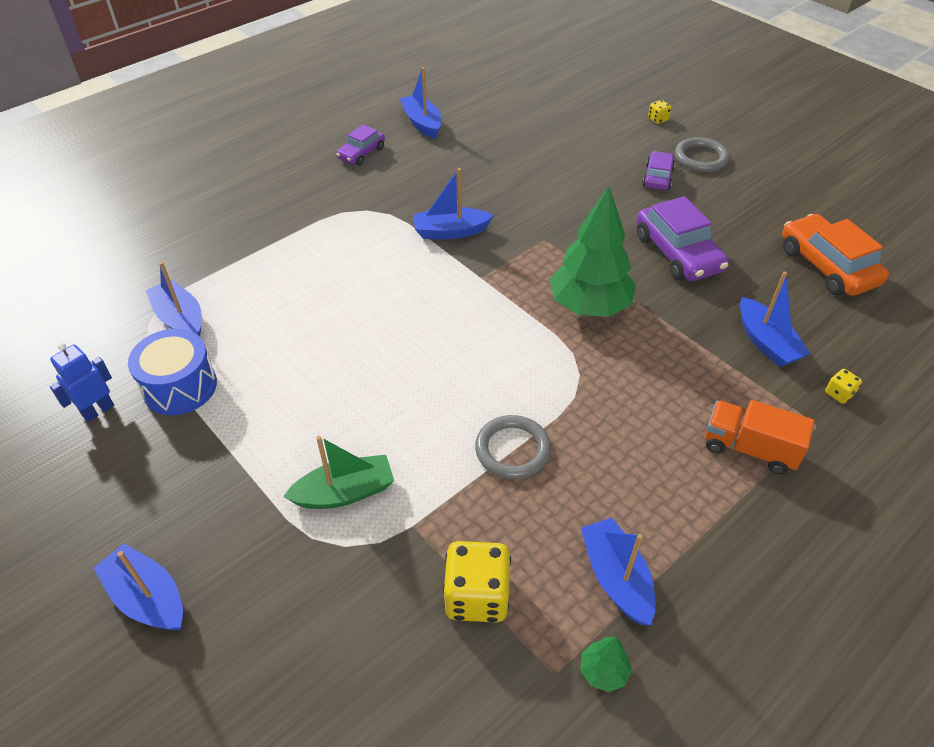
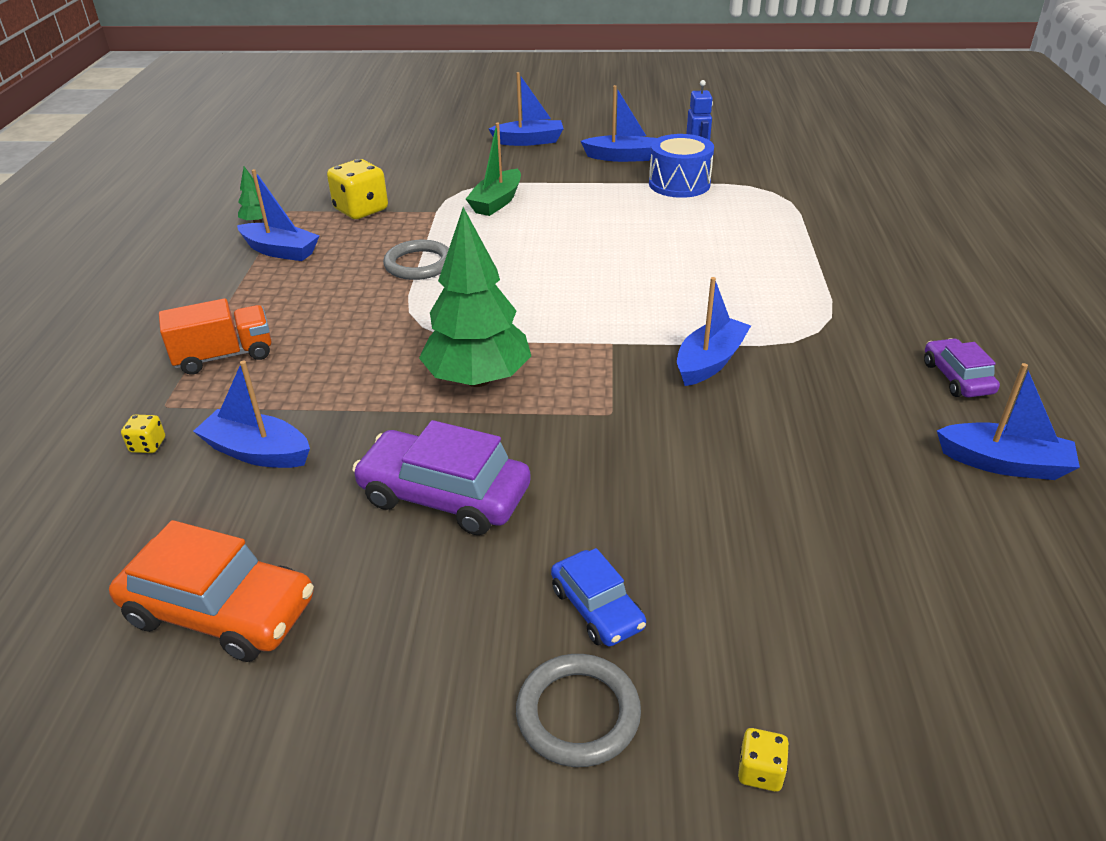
camera: 135 degrees right, 10 degrees down
(180, 319) = (758, 202): blue boat -> blue boat (622, 157)
(657, 177) = (597, 608): purple car -> blue car

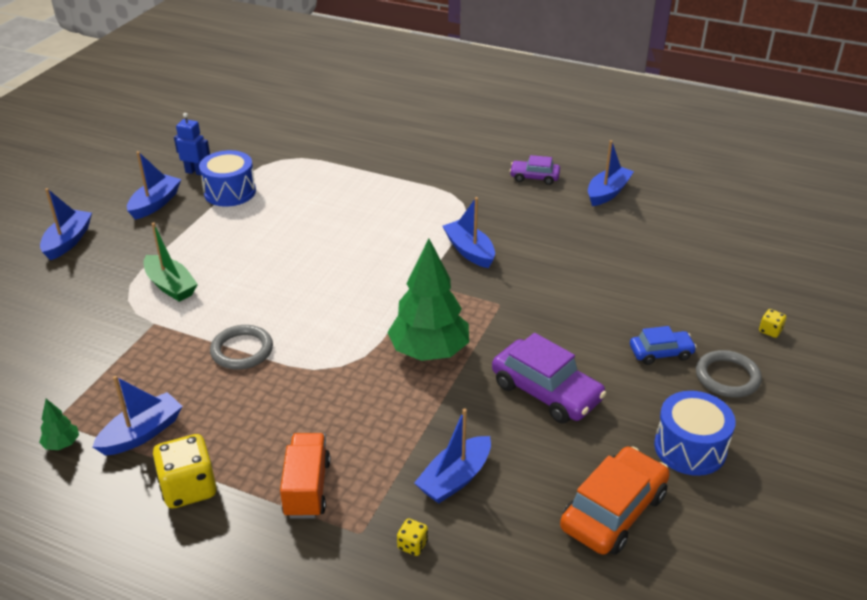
camera: 70 degrees left, 0 degrees up
(361, 210) = (106, 368): yellow dice -> yellow dice (189, 488)
(374, 683) = (690, 448): none -> blue drum
(444, 495) = (546, 392): purple car -> purple car turned 90 degrees counterclockwise

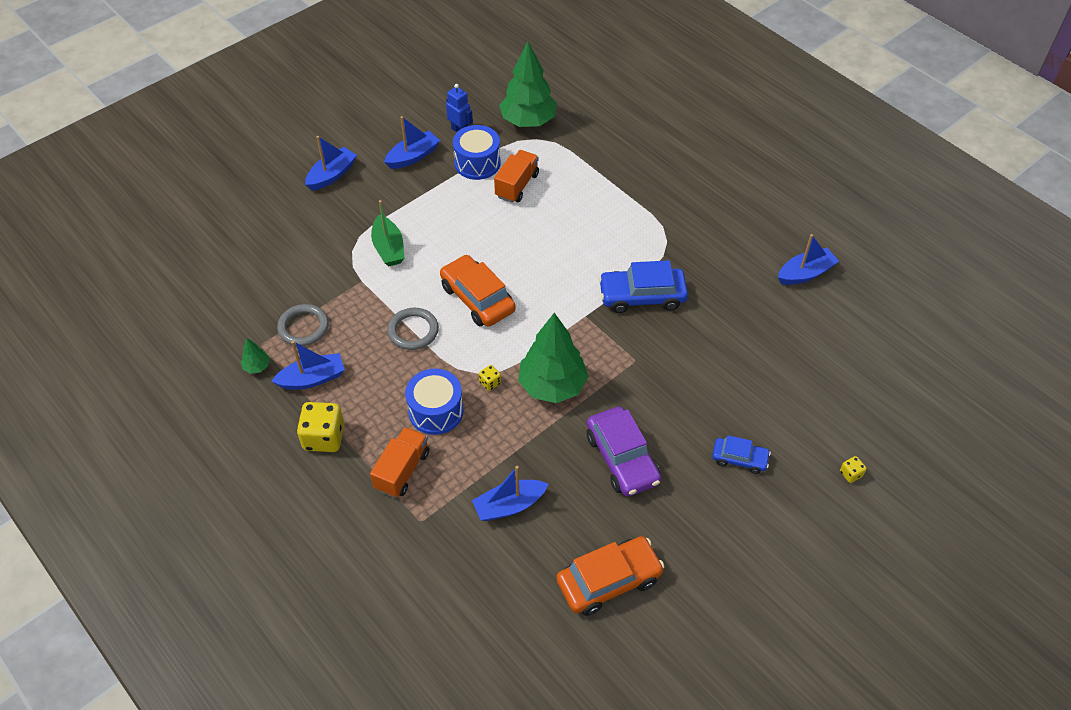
camera: 25 degrees right, 15 degrees up
(264, 148) = (528, 121): none -> green tree
(283, 199) = (517, 185): none -> orange truck
(298, 301) = (477, 298): none -> orange car
(412, 545) = (450, 546): yellow dice -> yellow dice (490, 383)
(469, 251) = (642, 296): blue boat -> blue car
(534, 177) = (748, 233): purple car -> none
(690, 448) = (703, 554): blue drum -> blue drum (436, 411)
(727, 377) = (780, 503): grey ring -> grey ring (303, 327)

